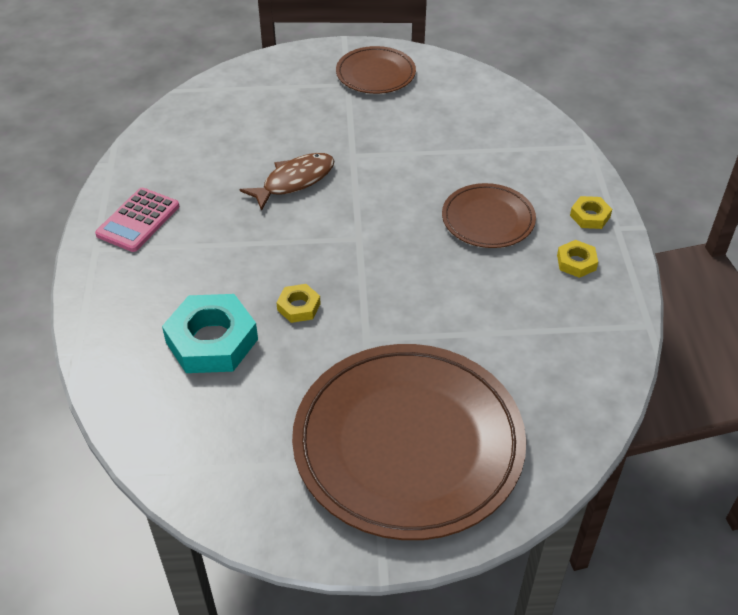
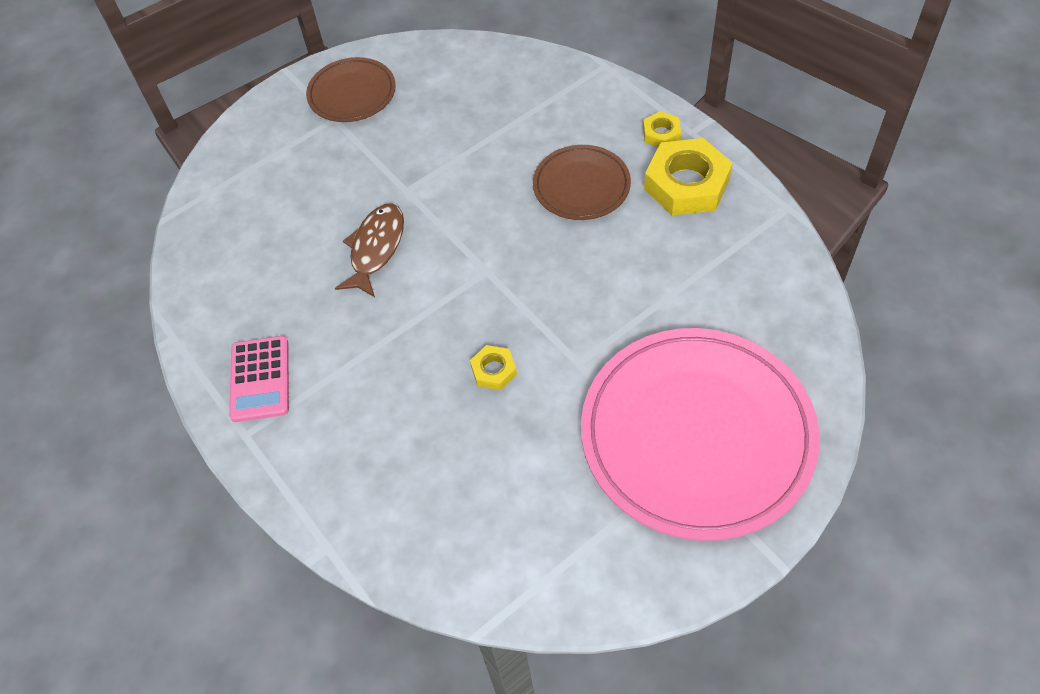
camera: 30 degrees left, 10 degrees up
(212, 341) = (446, 453): turquoise nut -> none
(408, 444) = (697, 435): brown plate -> pink plate
(576, 262) = (686, 184): yellow nut -> yellow nut, size x2.04

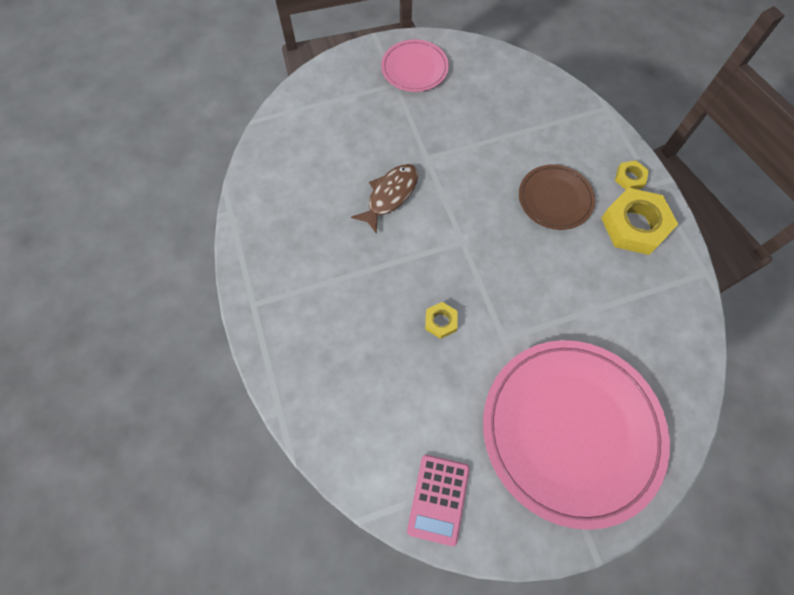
camera: 15 degrees right, 10 degrees up
(260, 379) = (277, 266): pink calculator -> pink calculator (438, 499)
(352, 93) = (414, 68): brown plate -> pink plate

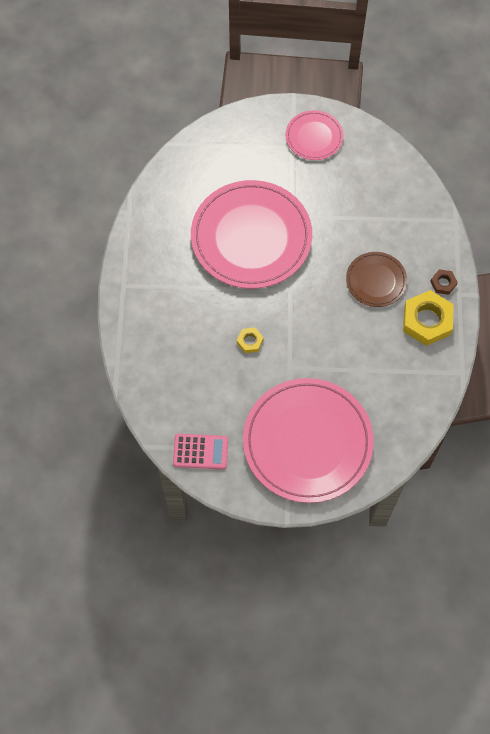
camera: 20 degrees right, 0 degrees up
(390, 195) = (251, 237): brown fish -> pink plate
(438, 499) = (200, 451): pink calculator -> pink calculator turned 120 degrees counterclockwise
(629, 178) = (443, 283): yellow nut -> brown nut

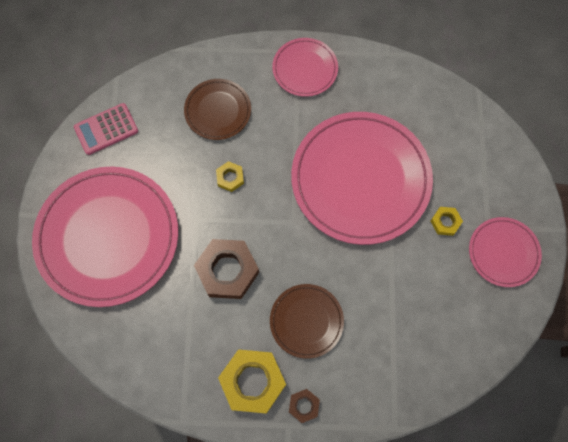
camera: 90 degrees right, 5 degrees up
(141, 280) = (305, 69): none -> pink plate
(183, 353) = (218, 111): none -> brown plate
(200, 451) = (106, 129): pink calculator -> pink calculator turned 60 degrees clockwise
(289, 176) = (445, 222): none -> yellow nut
(335, 341) = (227, 270): none -> brown nut

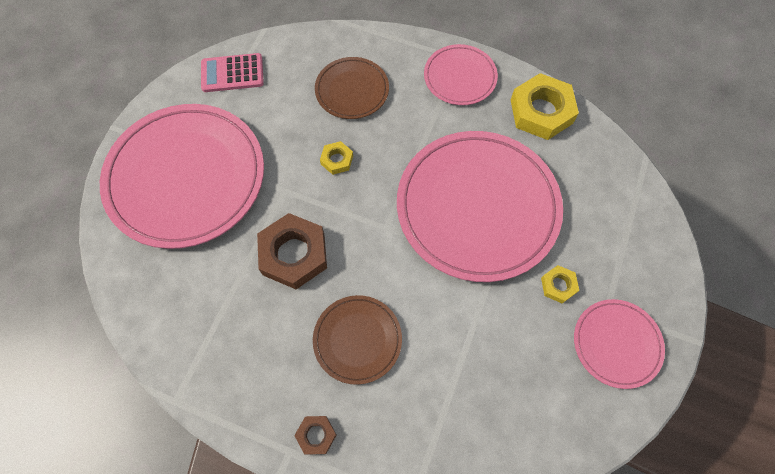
camera: 20 degrees right, 5 degrees down
(252, 382) = (270, 385): yellow nut -> yellow nut (541, 111)

